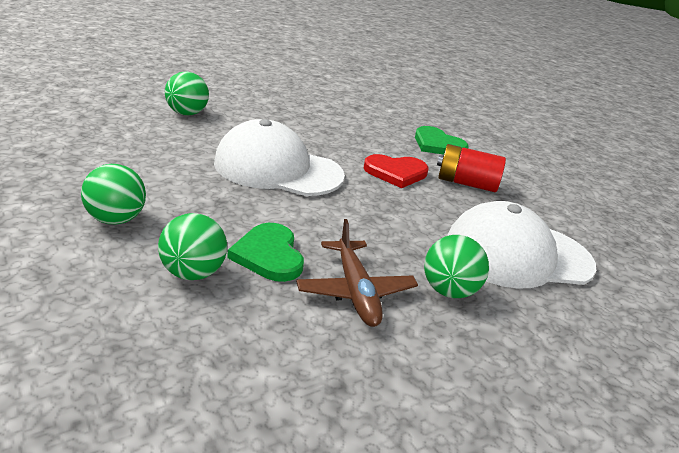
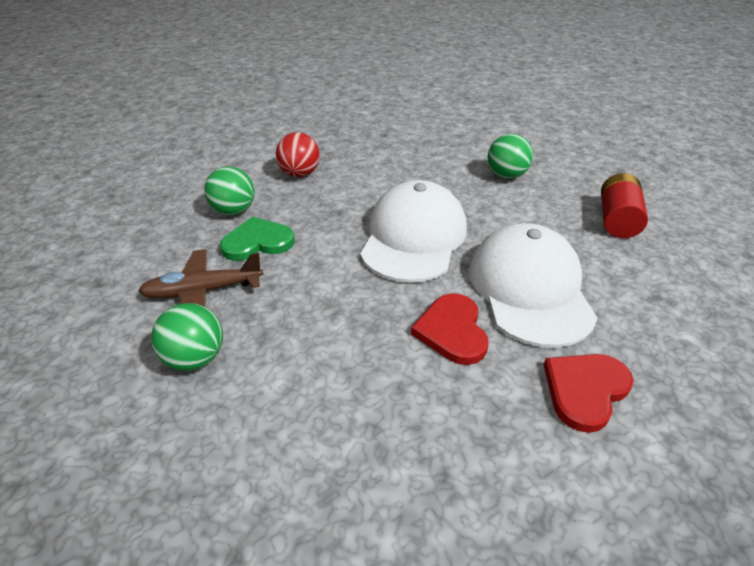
camera: 95 degrees right, 10 degrees up
(116, 219) = (300, 174): green ball -> red ball
(438, 145) = (585, 390): green heart -> red heart
(466, 183) = (457, 412): red battery -> red battery (617, 220)
(517, 255) = (264, 444): white cap -> white cap (529, 289)

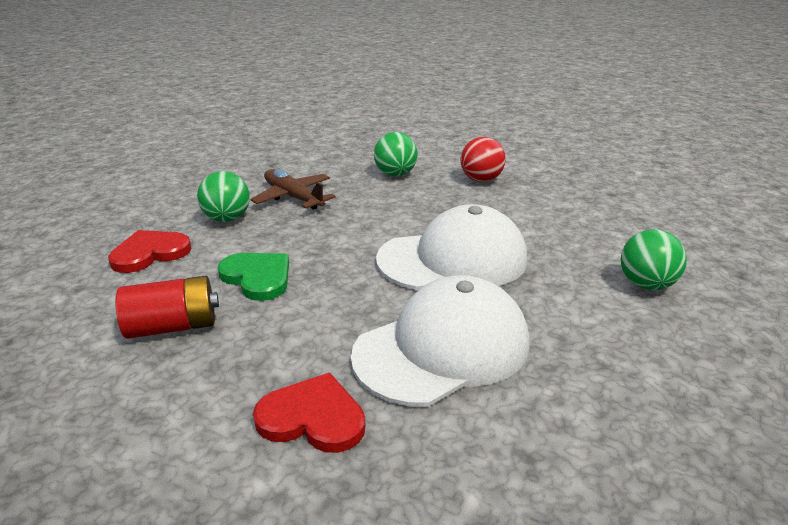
camera: 60 degrees right, 10 degrees down
(257, 242) = (367, 196): green heart -> green heart (257, 277)
(452, 331) = (337, 315): red heart -> red heart (150, 253)
(617, 220) = (669, 394): red battery -> red battery (173, 326)

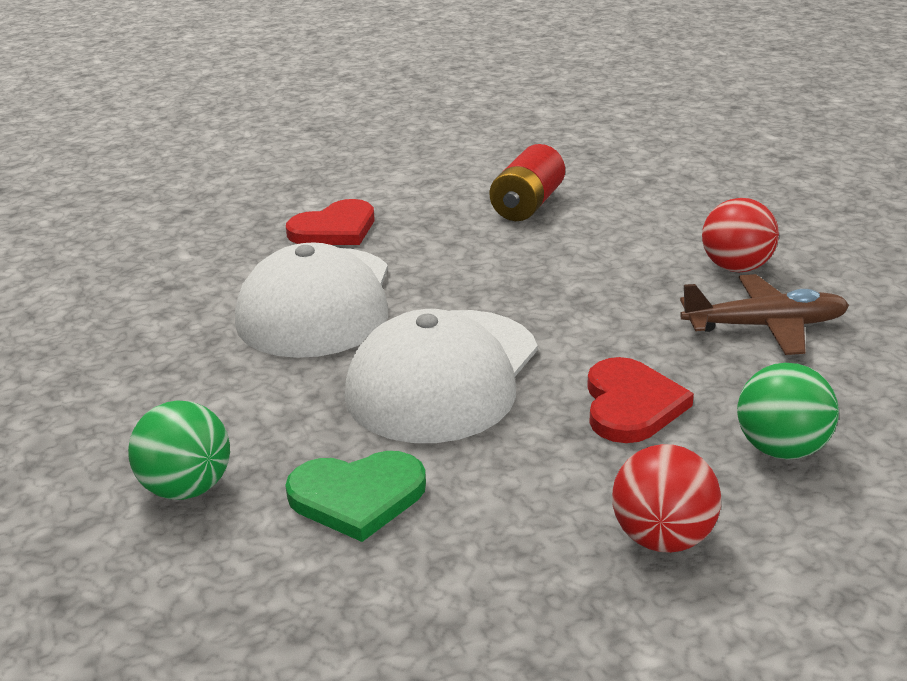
camera: 130 degrees right, 0 degrees up
(150, 253) = (687, 215): red heart -> red heart (631, 405)
(227, 219) = (736, 268): green ball -> red ball
(257, 277) = (563, 254): green heart -> green heart (357, 496)

